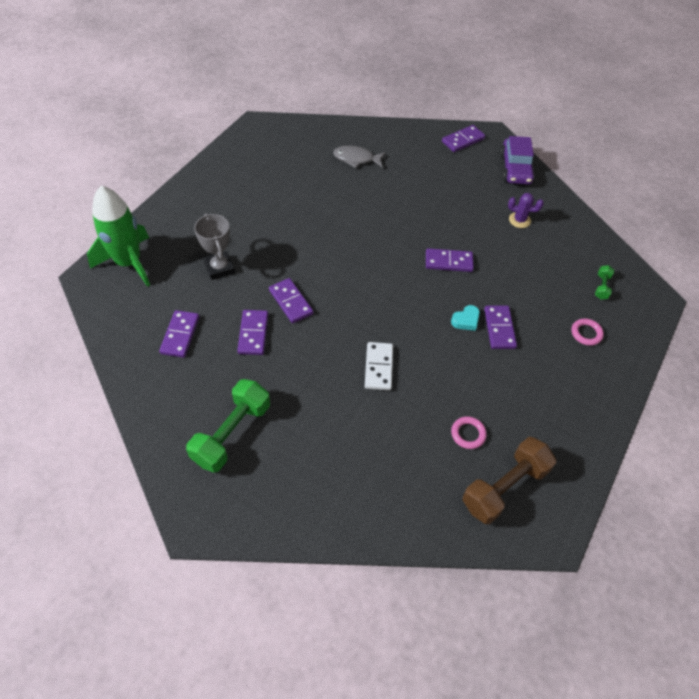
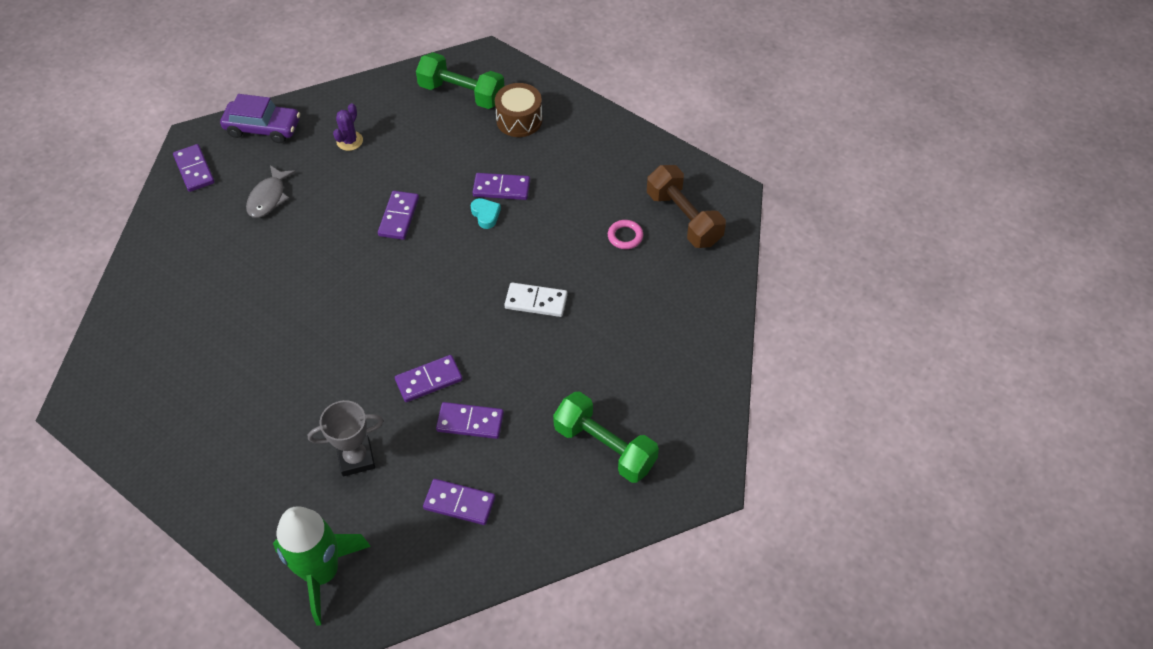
camera: 80 degrees left, 0 degrees up
(356, 159) = (192, 289): grey fish -> grey fish (268, 198)
(586, 333) = (519, 120): pink ring -> brown drum
(601, 287) = (462, 93): green dumbbell -> green dumbbell, size x2.21

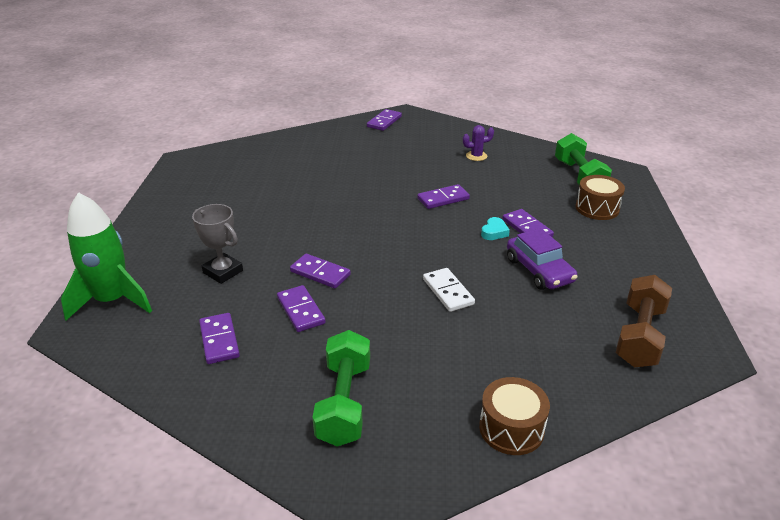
camera: 55 degrees right, 20 degrees down
(263, 128) = (443, 127): purple car -> purple car (539, 270)
(268, 198) = (395, 150): grey fish -> none
(625, 236) = (572, 310): pink ring -> none
(706, 358) = (511, 428): none -> brown drum

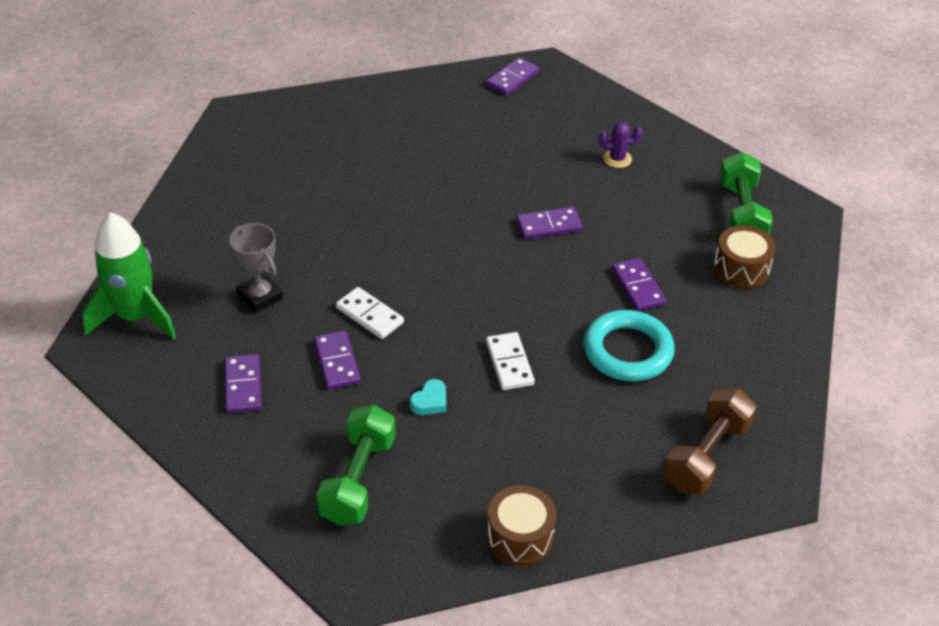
camera: 10 degrees right, 10 degrees up
(320, 273) = (369, 315): purple domino -> white domino
(494, 232) = (594, 287): turquoise heart -> turquoise heart (430, 401)
(539, 270) = (627, 351): purple car -> turquoise ring

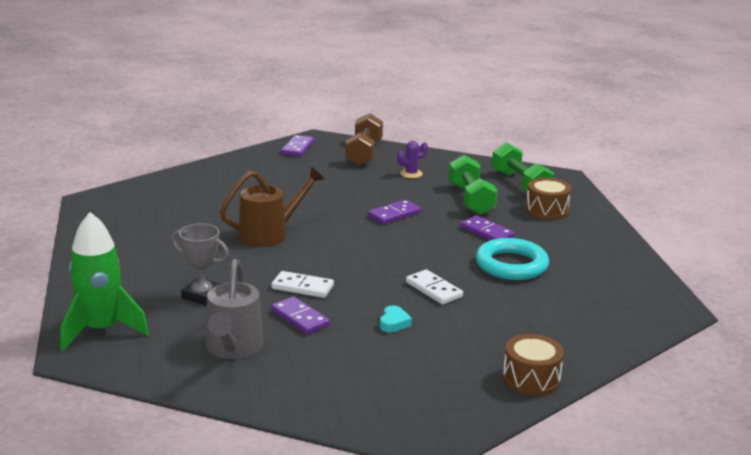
camera: 25 degrees left, 20 degrees down
(243, 386) = (233, 349): purple domino -> grey watering can
(358, 480) = (378, 379): green dumbbell -> green dumbbell (470, 199)
(389, 219) = (270, 234): none -> brown watering can
(706, 455) = (616, 304): brown dumbbell -> brown dumbbell (364, 153)

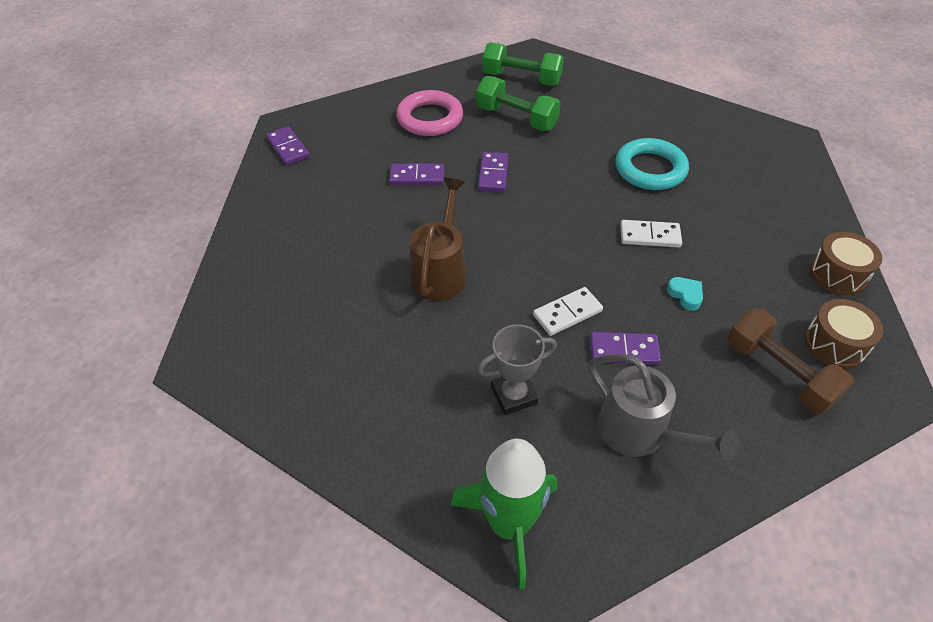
camera: 45 degrees left, 25 degrees up
(364, 153) = (354, 118): brown dumbbell -> brown dumbbell (779, 373)
(411, 174) = (430, 118): purple cactus -> pink ring
(486, 232) = (582, 146): purple domino -> purple domino (417, 177)
(547, 210) = (579, 95): brown drum -> brown drum (835, 344)

